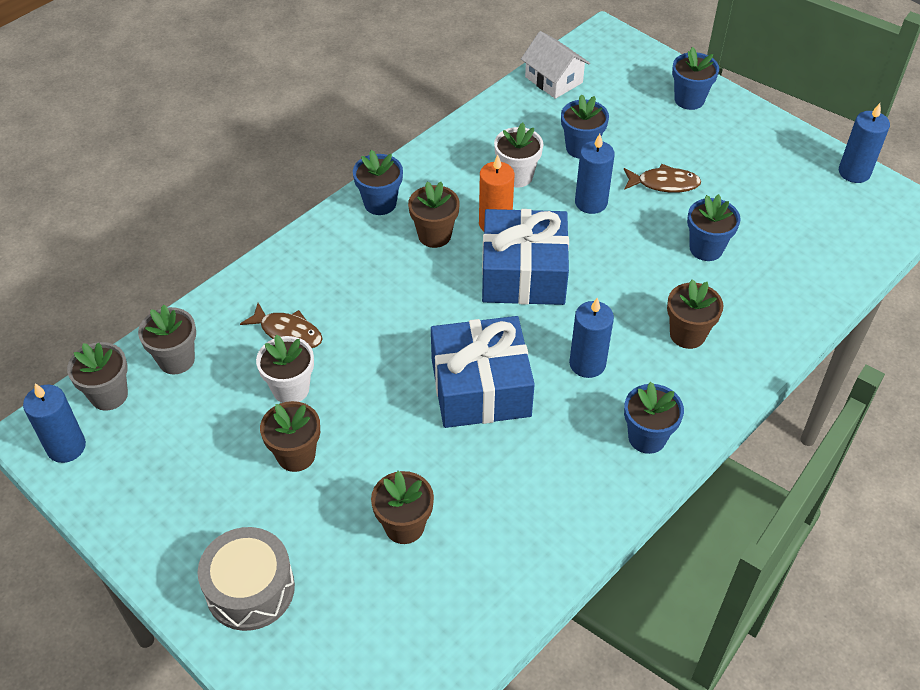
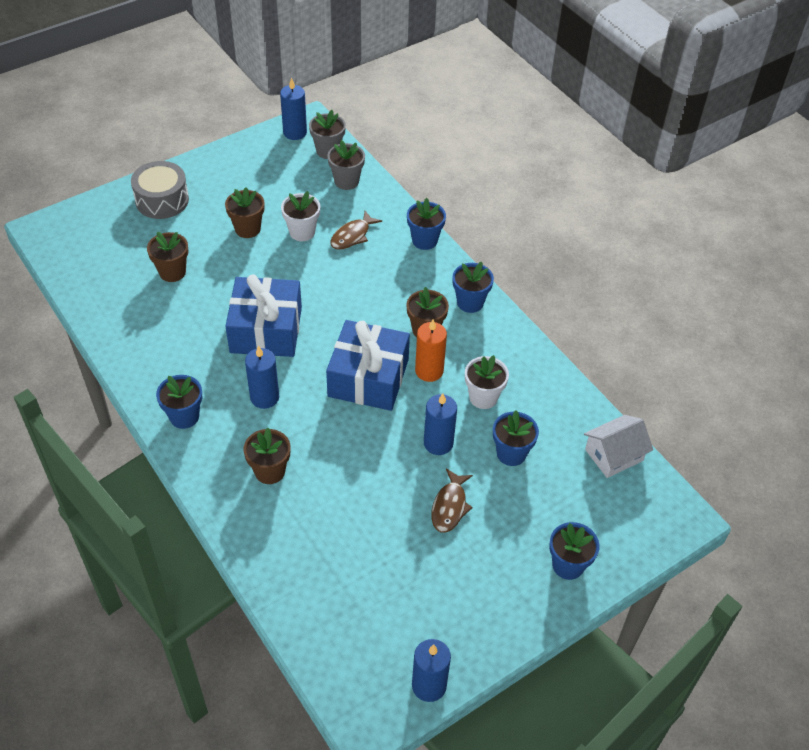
camera: 100 degrees right, 0 degrees up
(706, 248) = (360, 515): blue flower pot -> blue flower pot (424, 240)

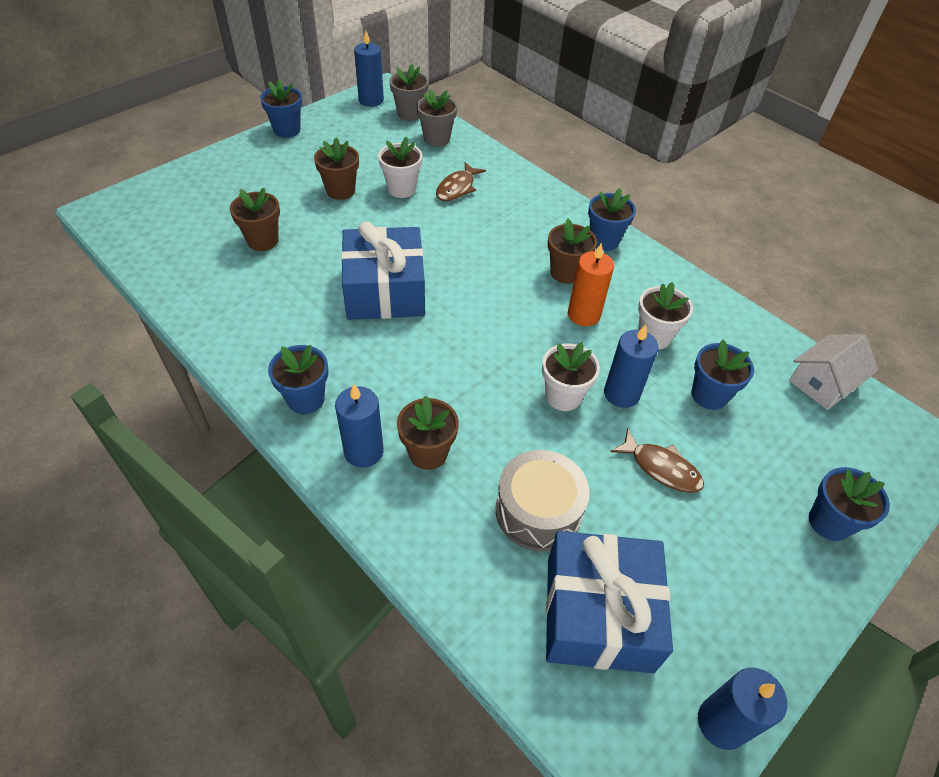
camera: 10 degrees left, 0 degrees up
(162, 200) = (239, 171): grey drum -> grey drum (538, 511)
(264, 397) = (400, 365): blue candle -> blue candle (363, 451)
(368, 378) = (517, 330): blue gift -> blue gift (598, 613)
(389, 439) = (563, 396): none -> white flower pot
(424, 240) = (535, 186): blue flower pot -> blue flower pot (287, 130)
(450, 506) = (661, 468): brown fish -> brown fish turned 60 degrees counterclockwise

